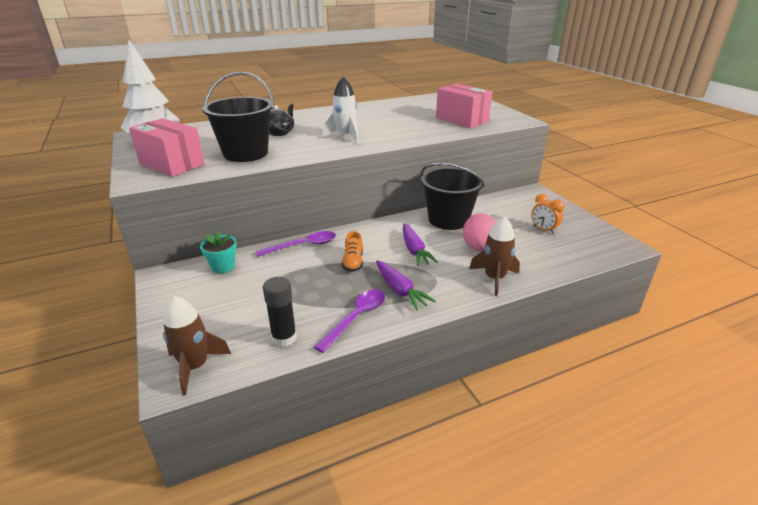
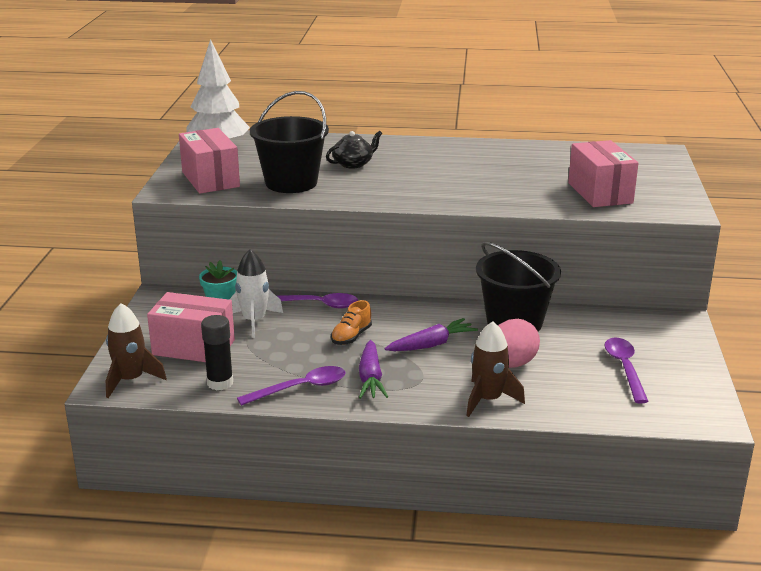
camera: 30 degrees right, 5 degrees down
(231, 313) = (193, 347): none -> pink box
(345, 136) = (421, 185): white rocket -> white rocket (254, 321)
(414, 250) = (432, 344): purple carrot -> purple carrot turned 135 degrees counterclockwise
(543, 230) = (625, 368): orange clock -> purple spoon

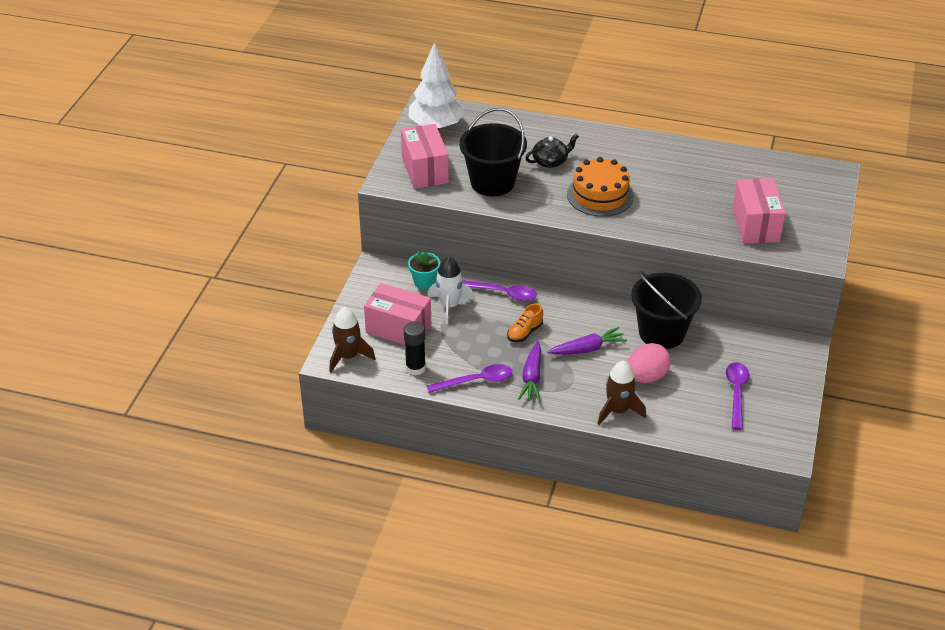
camera: 10 degrees right, 15 degrees up
(417, 184) = (600, 195): none -> orange cake

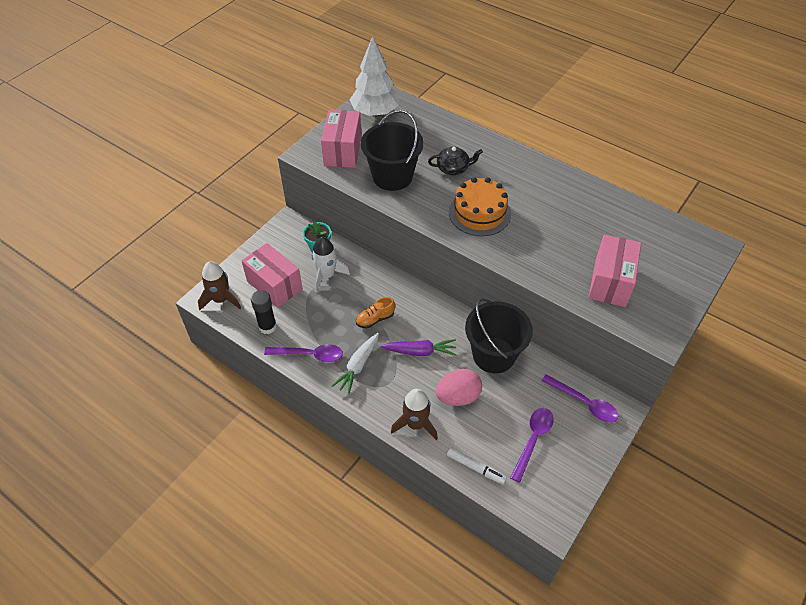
camera: 20 degrees right, 10 degrees up
(502, 293) = (376, 276): purple spoon -> purple spoon (584, 403)
(532, 378) = (358, 366): purple carrot -> white carrot
(695, 430) = (475, 468): none -> white marker

